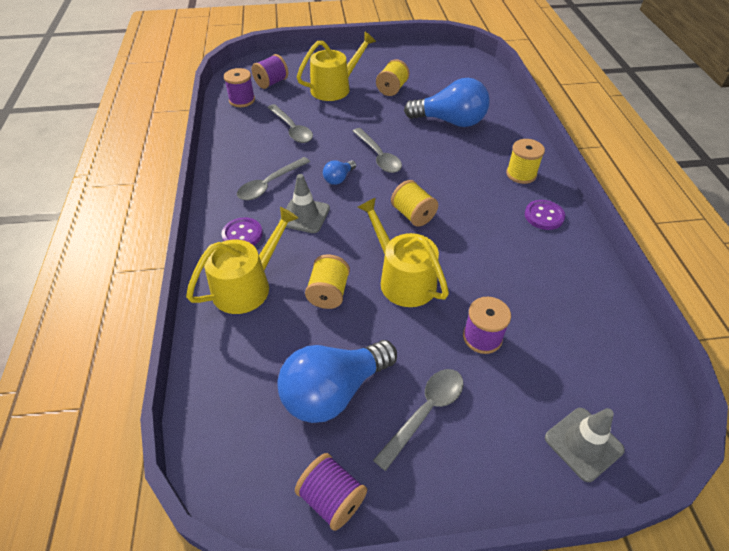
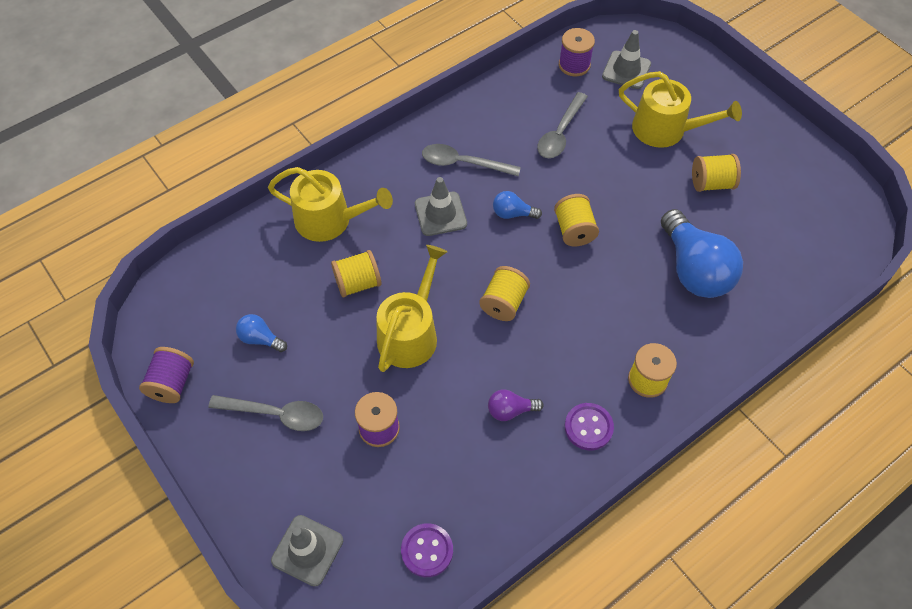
camera: 60 degrees right, 10 degrees up
(242, 234) = (385, 181): purple button -> purple button (427, 550)
(271, 83) = (626, 70): purple spool -> grey traffic cone
(333, 391) = (260, 339): blue light bulb -> blue light bulb, size x0.46
(378, 156) = (574, 230): grey spoon -> yellow spool
(509, 250) = (510, 410): none -> purple light bulb

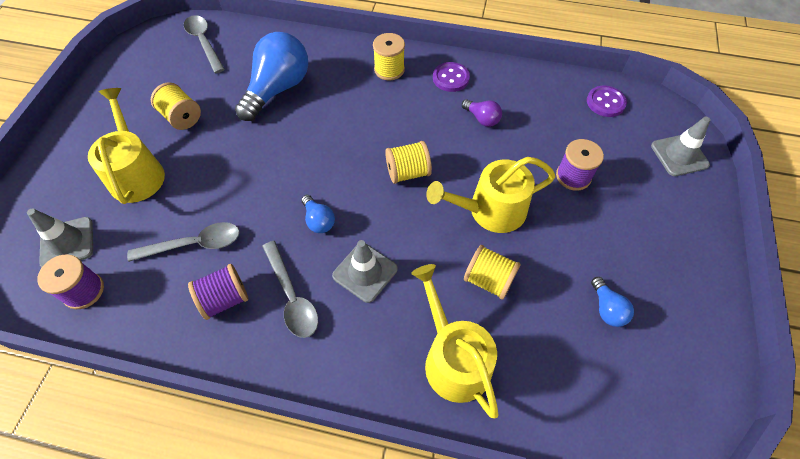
camera: 130 degrees left, 0 degrees up
(172, 383) = (709, 339): purple spool -> purple spool (224, 299)
(276, 414) = (639, 244): grey spoon -> grey spoon (204, 42)
(574, 230) = (300, 171): yellow spool -> none

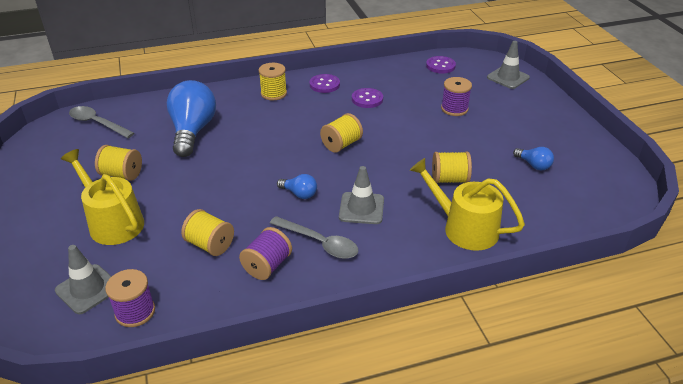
camera: 30 degrees left, 20 degrees down
(195, 244) = (210, 245): grey spoon -> yellow spool
(482, 119) = (367, 99): purple light bulb -> purple button
(490, 210) = (417, 144): yellow watering can -> none

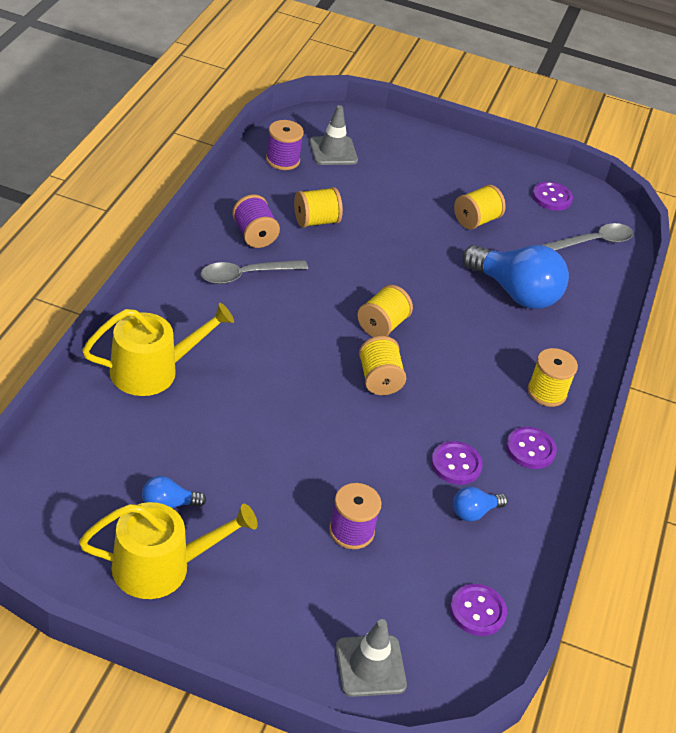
camera: 120 degrees right, 5 degrees up
(53, 155) = (551, 197): none -> purple button
(112, 222) = (405, 189): yellow watering can -> yellow watering can (161, 566)
(299, 194) = (327, 302): blue light bulb -> blue light bulb (474, 512)
(361, 208) = (259, 326): grey traffic cone -> none
(449, 179) = (228, 415): yellow spool -> yellow spool (382, 325)

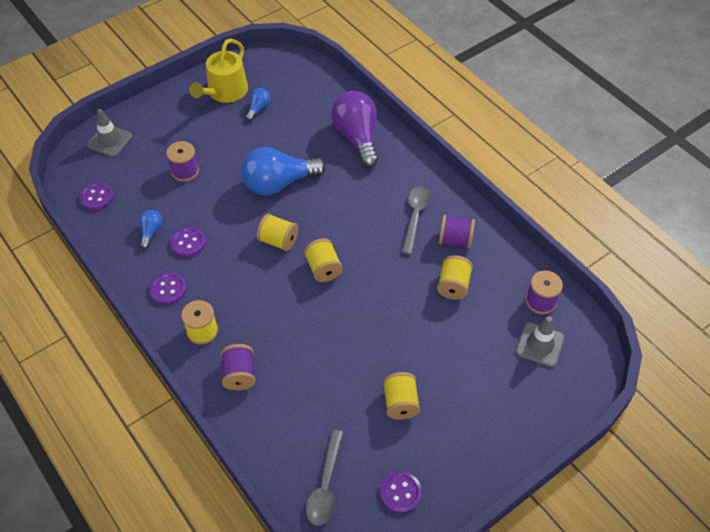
camera: 130 degrees right, 10 degrees up
(152, 370) = (357, 137): yellow watering can -> purple light bulb
(515, 292) = (304, 376): blue light bulb -> blue light bulb (278, 183)
(560, 340) = (239, 375): none -> purple spool

